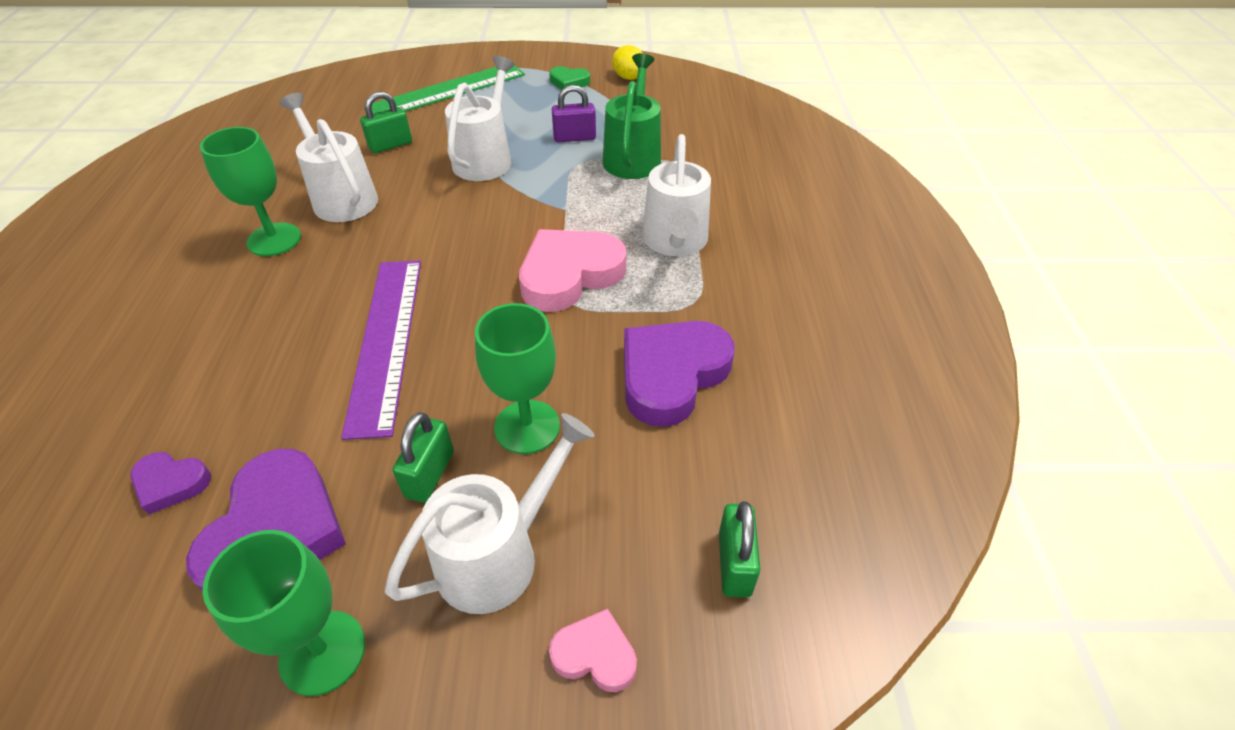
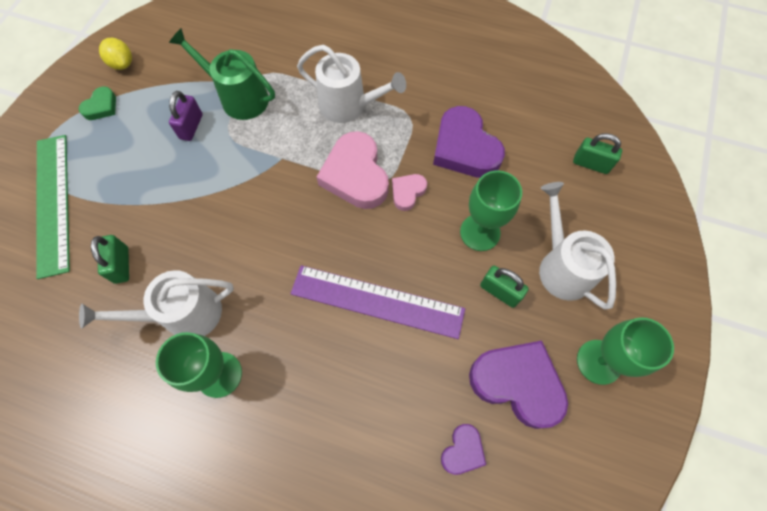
camera: 70 degrees left, 20 degrees up
(485, 159) = (186, 195): white watering can -> none
(595, 654) = (624, 236): pink heart -> pink heart (407, 192)
(628, 77) = (122, 64): yellow lemon -> yellow lemon turned 75 degrees clockwise

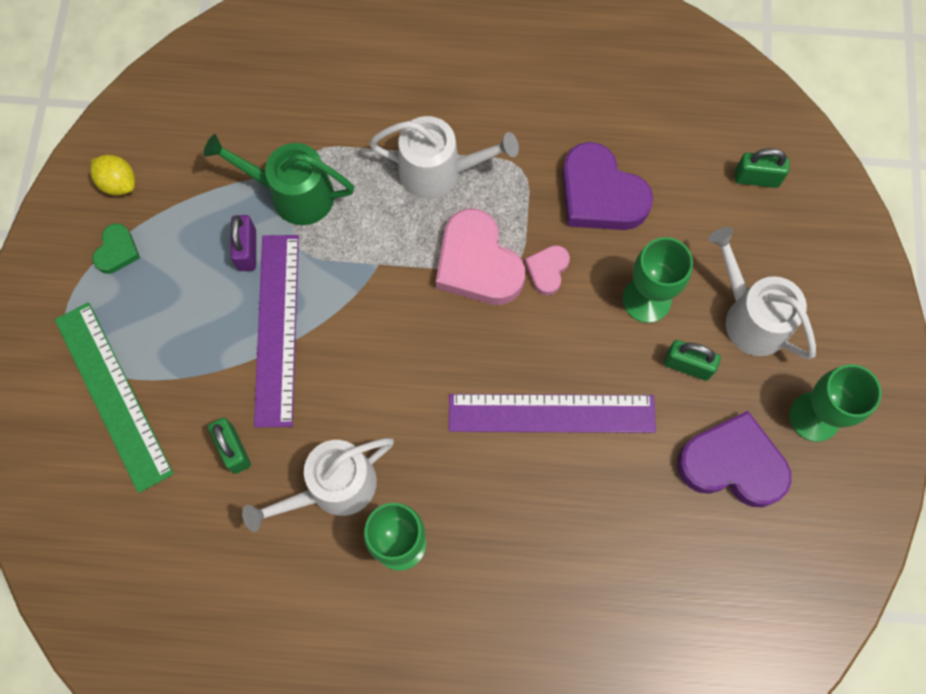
camera: 15 degrees left, 5 degrees up
(190, 185) = (277, 329): none -> purple ruler
(462, 450) = (692, 551): purple heart -> none

